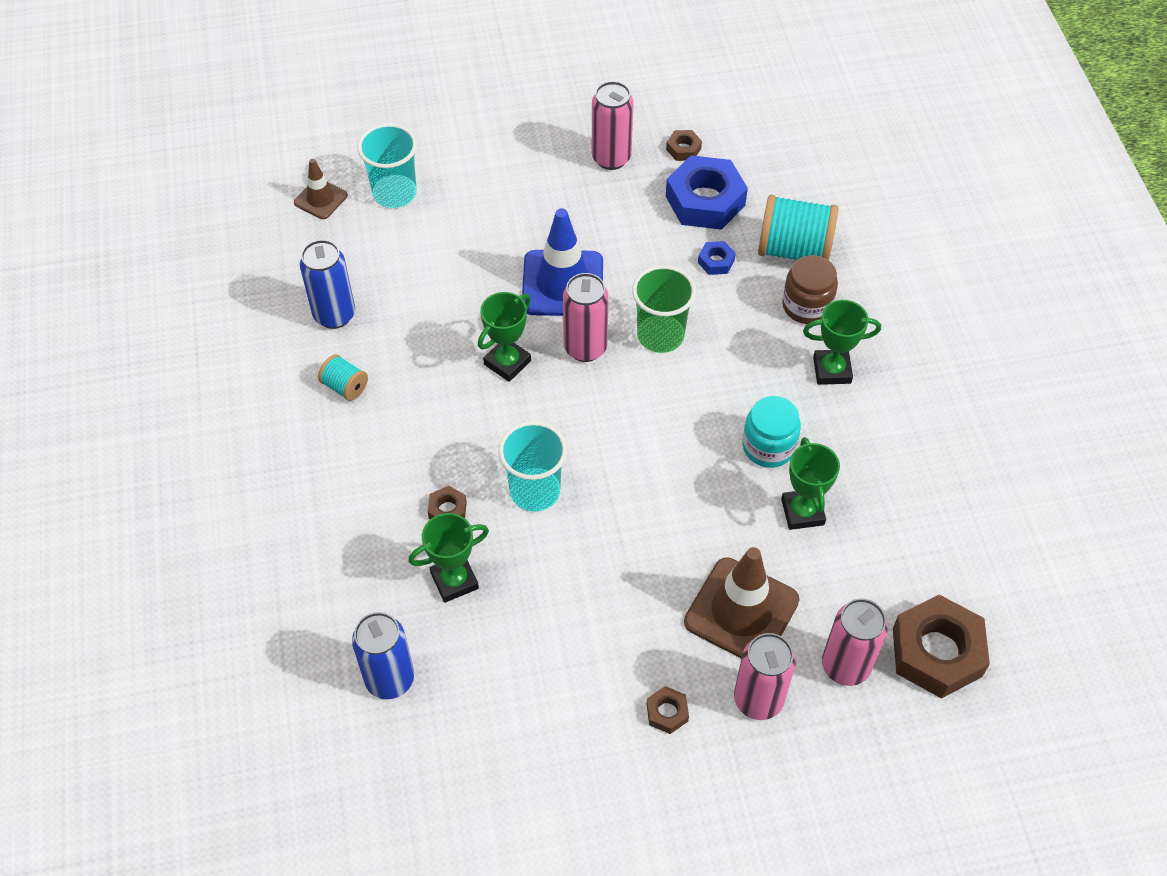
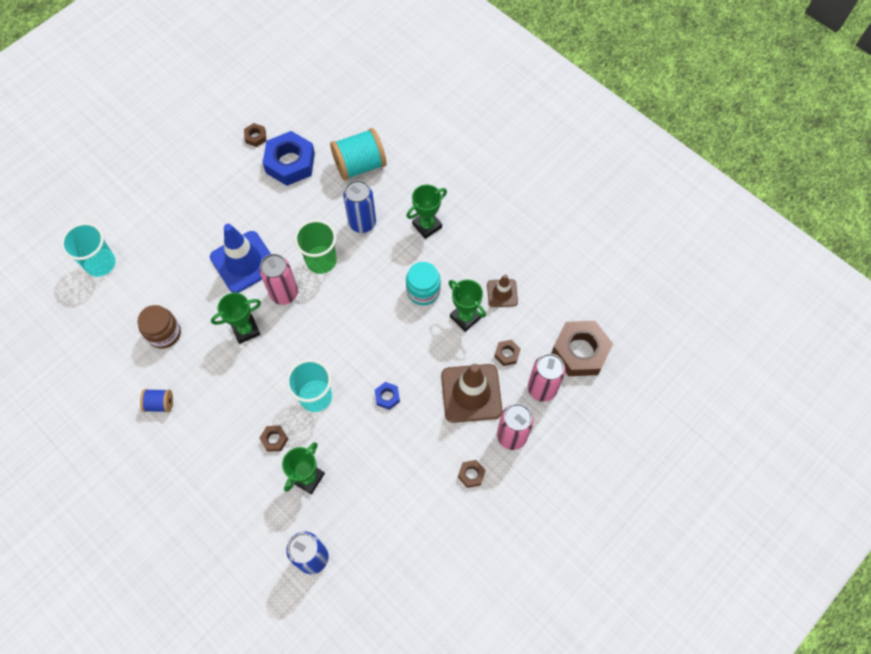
camera: 35 degrees left, 10 degrees up
(320, 199) = (56, 294): brown traffic cone -> brown traffic cone (502, 293)
(334, 315) = (120, 363): blue can -> blue can (362, 223)
(345, 386) = (160, 404): turquoise spool -> blue spool
(507, 362) = (246, 330): green trophy -> green trophy turned 60 degrees clockwise
(611, 158) = (217, 166): pink can -> none
(716, 261) = (321, 197): blue nut -> blue nut (387, 397)
(806, 306) = (389, 195): brown jar -> brown jar (164, 333)
(827, 592) = (507, 354): none -> brown nut

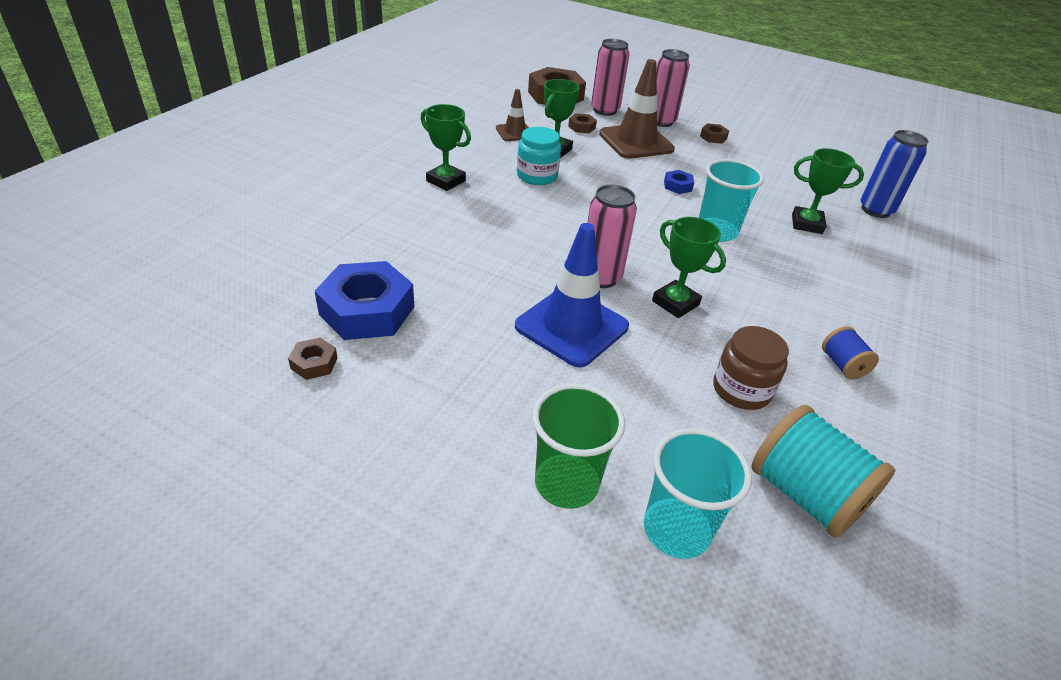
camera: 110 degrees left, 25 degrees down
(274, 439) = (790, 253): brown nut -> none
(321, 261) = (533, 253): green cup -> green cup (566, 483)
(359, 165) = (360, 241): turquoise spool -> turquoise spool (805, 494)
(362, 223) = (459, 227): blue can -> none

